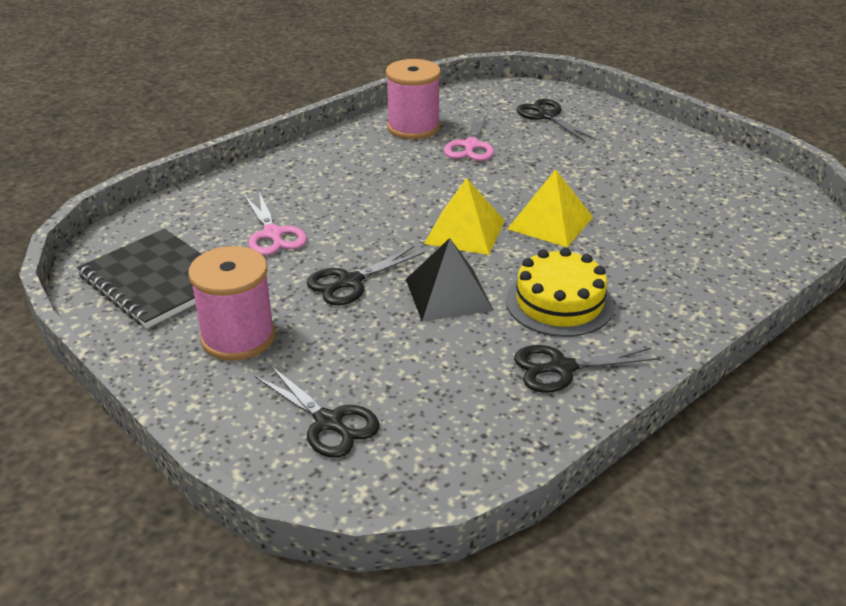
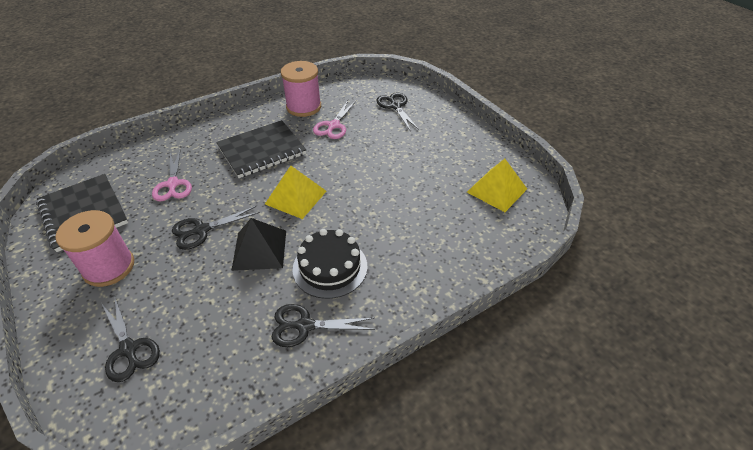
camera: 10 degrees right, 10 degrees up
(382, 183) = (262, 151): none -> black notebook
(550, 222) = (356, 196): yellow pyramid -> yellow pyramid (497, 190)
(559, 303) = (330, 267): yellow cake -> black cake

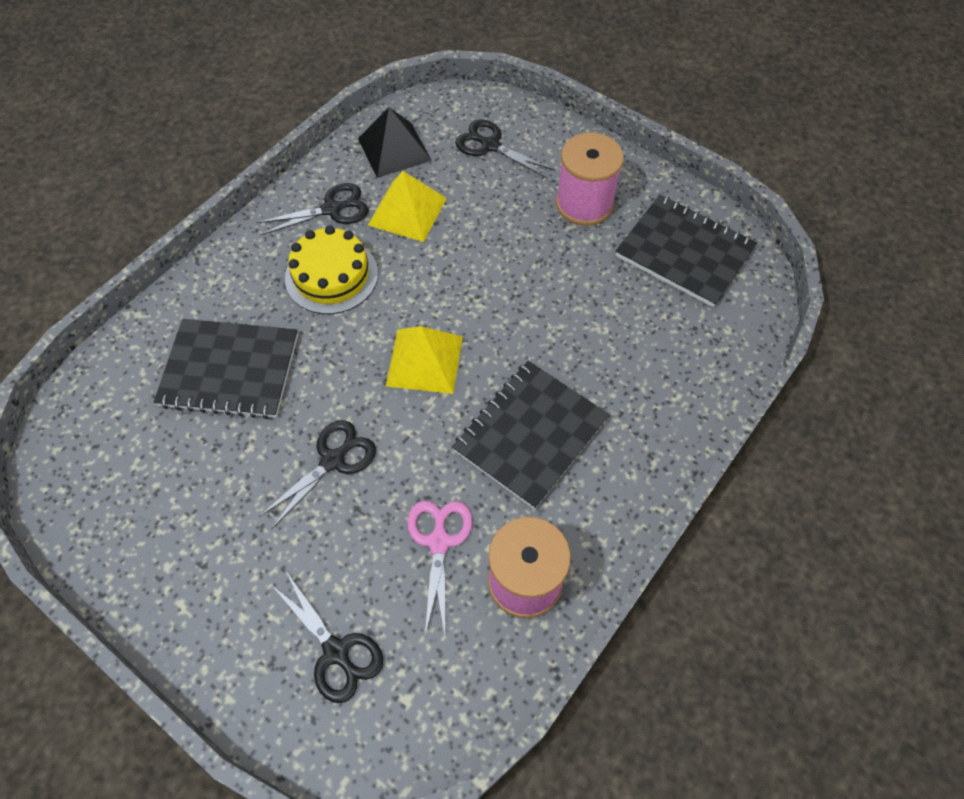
camera: 160 degrees right, 15 degrees up
(173, 184) = (613, 328): pink scissors -> none
(202, 230) = (517, 275): black scissors -> black scissors (333, 460)
(259, 250) = (428, 272): black pyramid -> black pyramid (394, 149)
(330, 267) = (331, 275): black cake -> yellow cake
(421, 224) = (230, 370): none -> black notebook
(497, 190) = (117, 471): yellow pyramid -> yellow pyramid (407, 211)

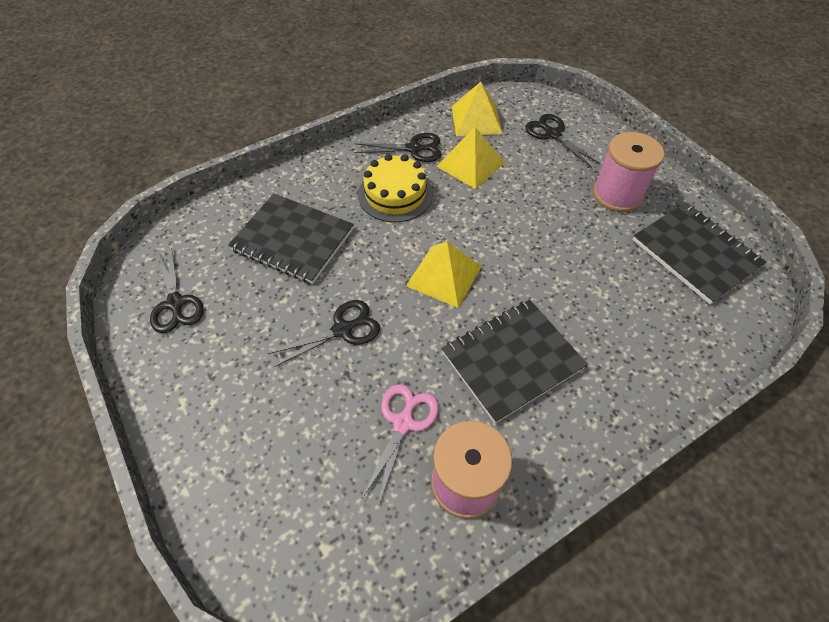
camera: 20 degrees right, 5 degrees down
(336, 651) = (284, 484): black scissors -> black scissors (175, 303)
(394, 149) = (476, 119): black pyramid -> yellow pyramid

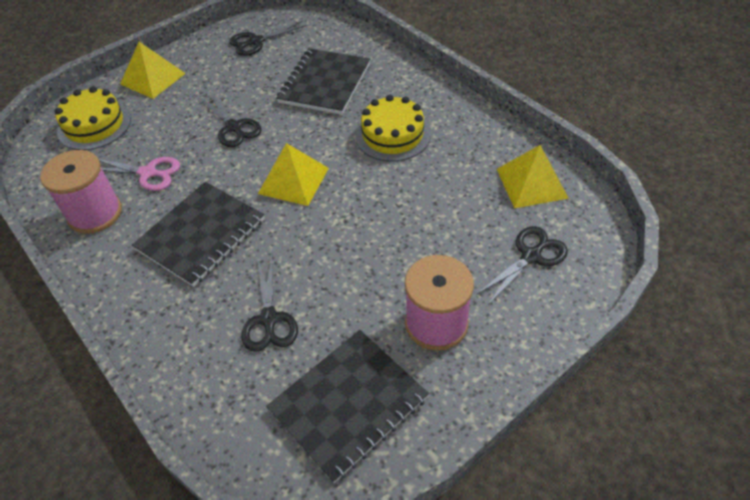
camera: 85 degrees right, 5 degrees down
(284, 507) = (94, 125): none -> yellow cake
(413, 149) = (463, 139): black scissors -> black scissors (269, 319)
(470, 164) = (452, 185): yellow pyramid -> yellow pyramid (152, 78)
(512, 360) = (201, 235): black notebook -> black notebook turned 75 degrees clockwise

